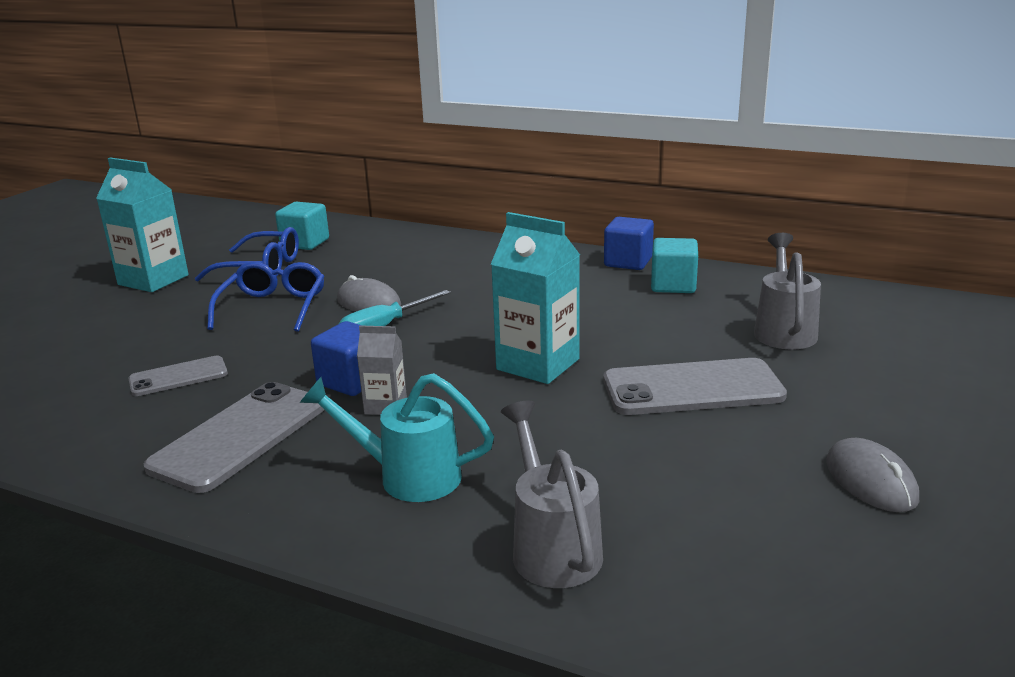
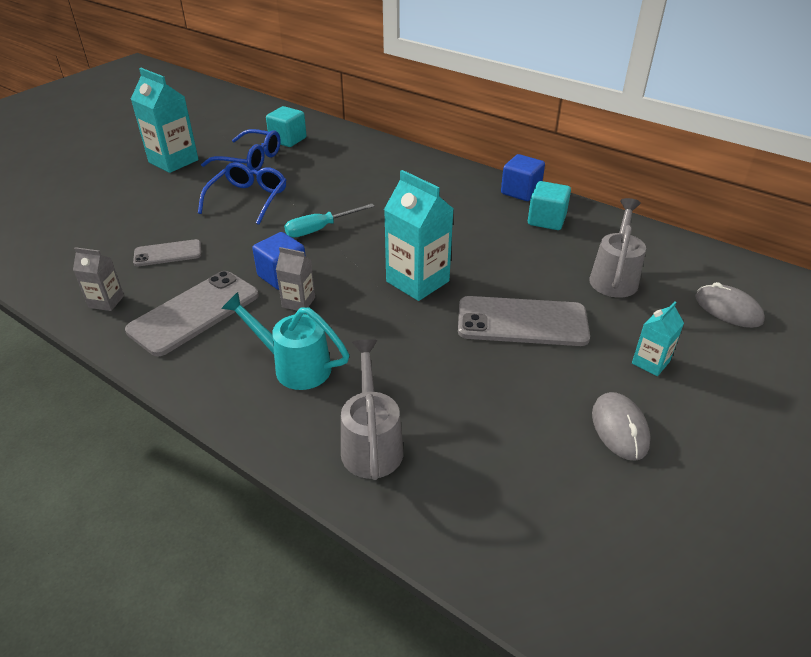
camera: 10 degrees right, 15 degrees up
(103, 441) = (106, 301): none -> grey carton
(368, 303) = (316, 204): grey mouse -> grey mouse (728, 309)
(872, 408) = (650, 362): none -> turquoise carton

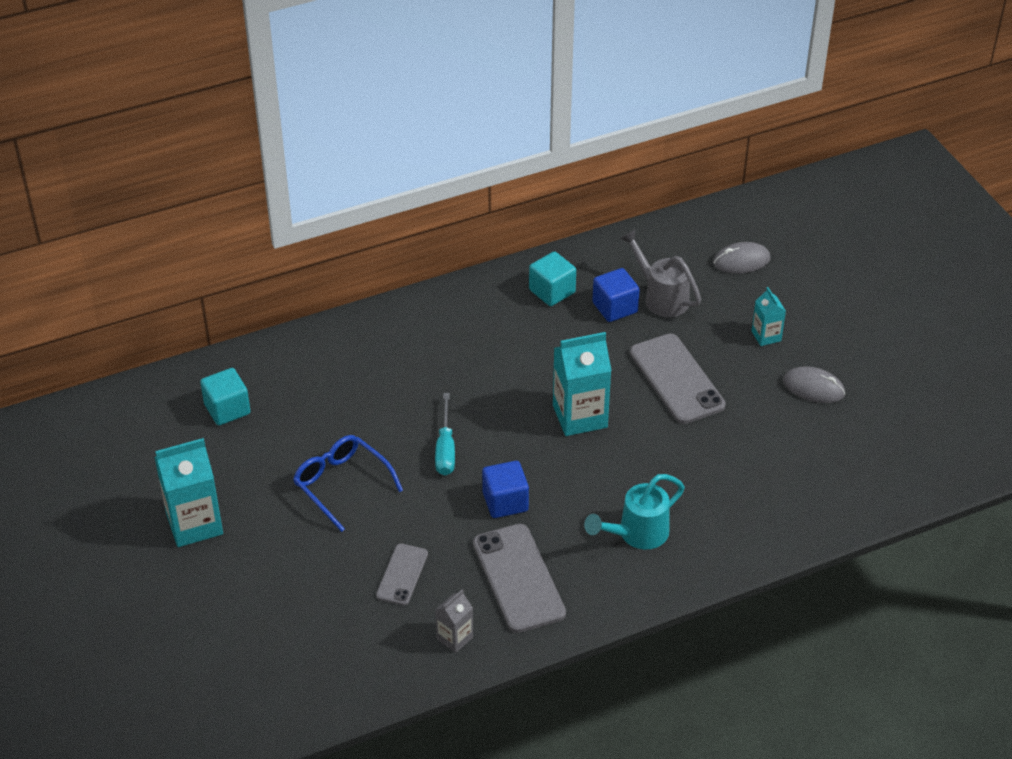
camera: 60 degrees left, 5 degrees up
(250, 160) = (250, 456): blue glasses -> none
(298, 302) = (553, 504): grey carton -> none
(371, 443) = (747, 519): grey watering can -> none
(520, 192) = (492, 283): blue cube -> blue cube (615, 307)
(522, 322) = (676, 379): grey phone -> grey phone turned 60 degrees counterclockwise

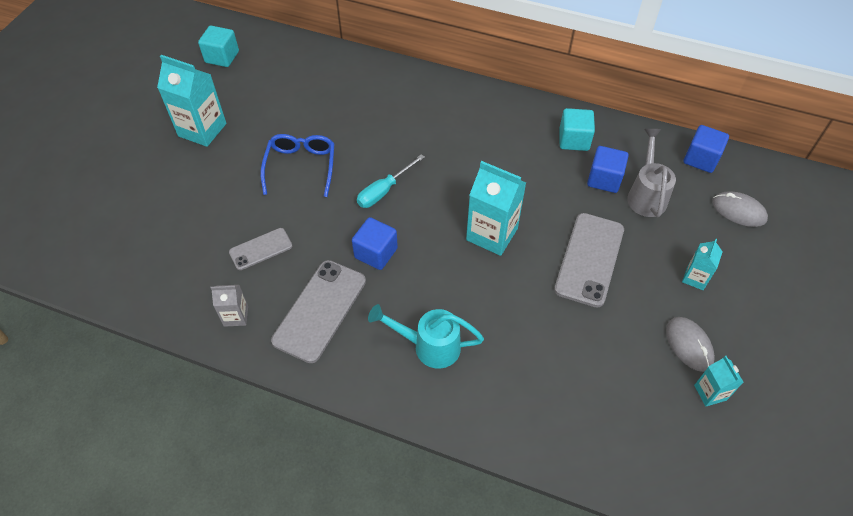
camera: 45 degrees right, 10 degrees up
(227, 409) = (301, 79): turquoise cube -> turquoise cube (222, 57)
(669, 238) = (701, 159): none -> blue cube
(861, 409) = (710, 392): none -> turquoise carton

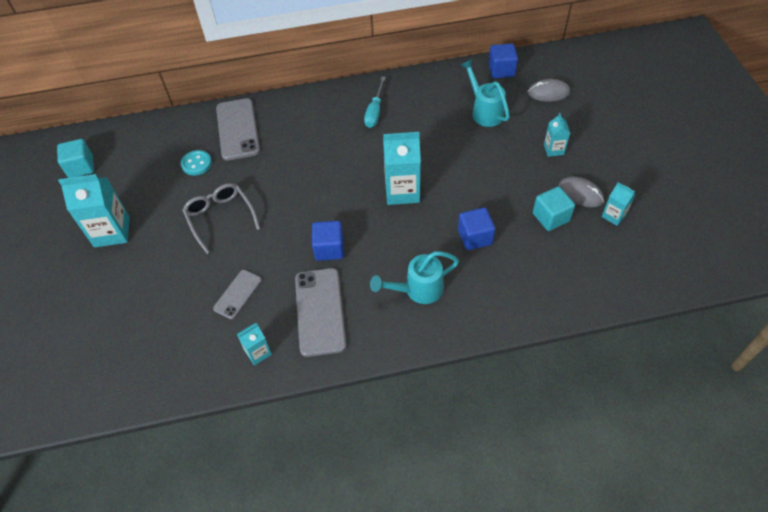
camera: 30 degrees left, 0 degrees up
(236, 316) = (258, 352): grey carton -> turquoise carton
(301, 167) = (220, 218): blue glasses -> grey glasses
(319, 104) = (196, 164): none -> turquoise button
(384, 191) = (300, 202): turquoise screwdriver -> turquoise screwdriver (375, 111)
(574, 140) = (409, 98): turquoise cube -> turquoise cube (551, 217)
(589, 259) = (479, 173): grey phone -> grey phone (237, 129)
(604, 179) = (449, 115): blue cube -> blue cube (475, 237)
(646, 195) = (484, 111): grey watering can -> turquoise watering can

